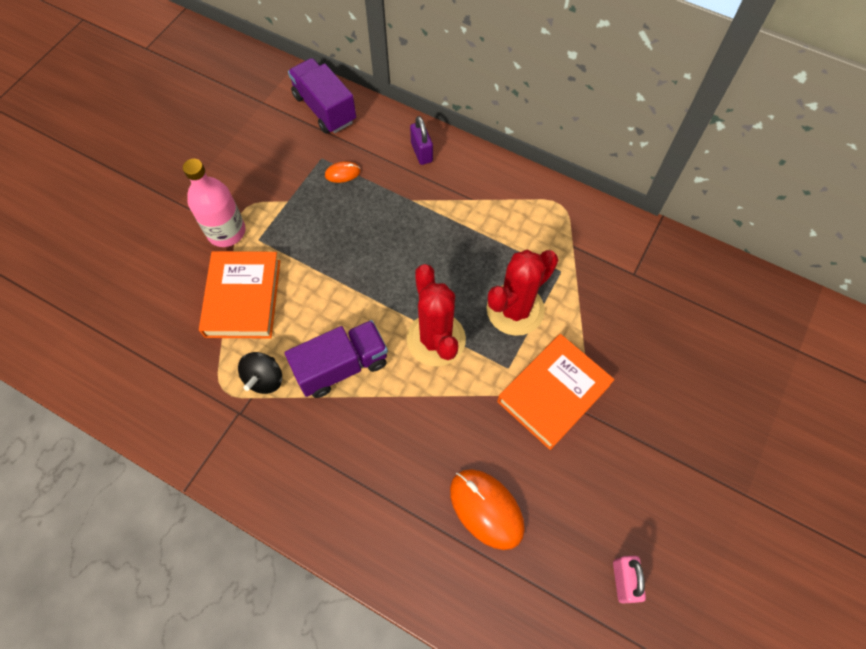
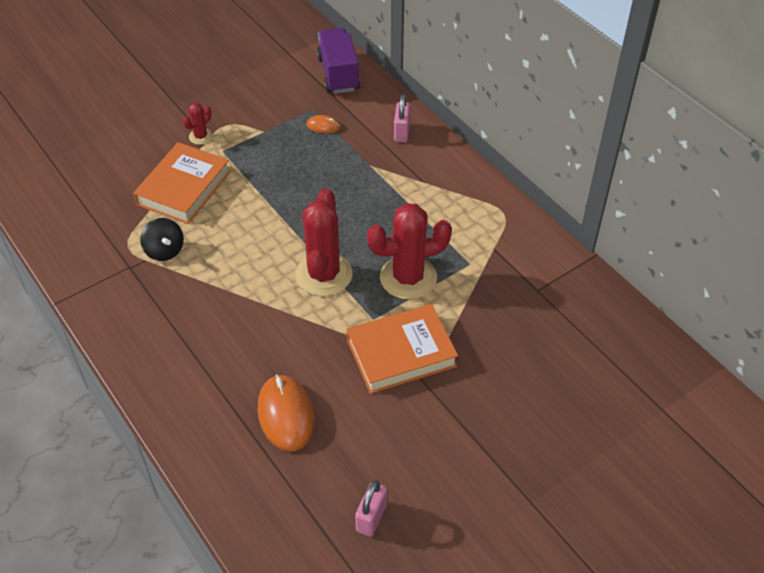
camera: 25 degrees right, 15 degrees down
(226, 231) = (201, 136): pink bottle -> red cactus
(264, 379) = (164, 251): black spinning top -> black spinning top turned 75 degrees counterclockwise
(341, 366) = (232, 265): purple truck -> none
(421, 152) = (402, 132): purple padlock -> pink padlock

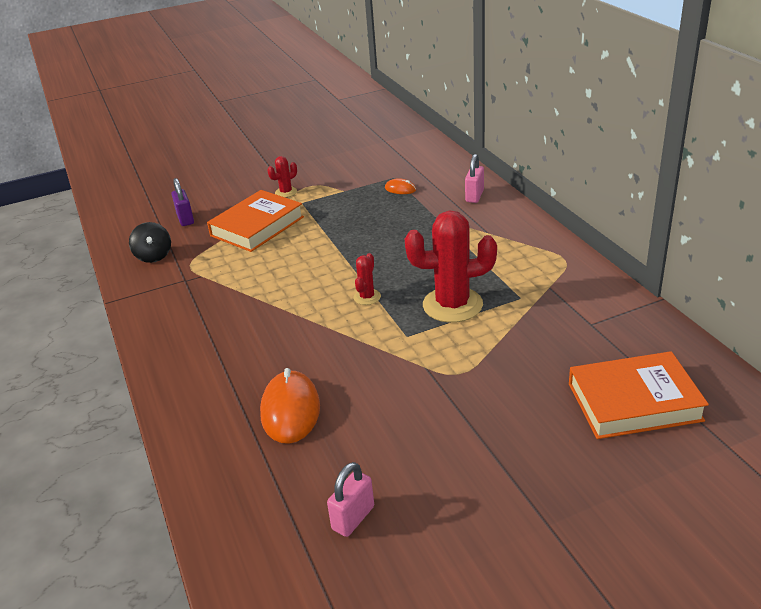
camera: 15 degrees right, 15 degrees down
(100, 182) = (185, 219): none -> purple padlock
(164, 251) = (221, 270): black spinning top -> black spinning top (154, 256)
(324, 274) = (367, 297): red cactus -> red cactus, size x0.47
(338, 74) = (425, 155): purple truck -> none
(401, 353) = (428, 367): orange book -> orange book (634, 402)

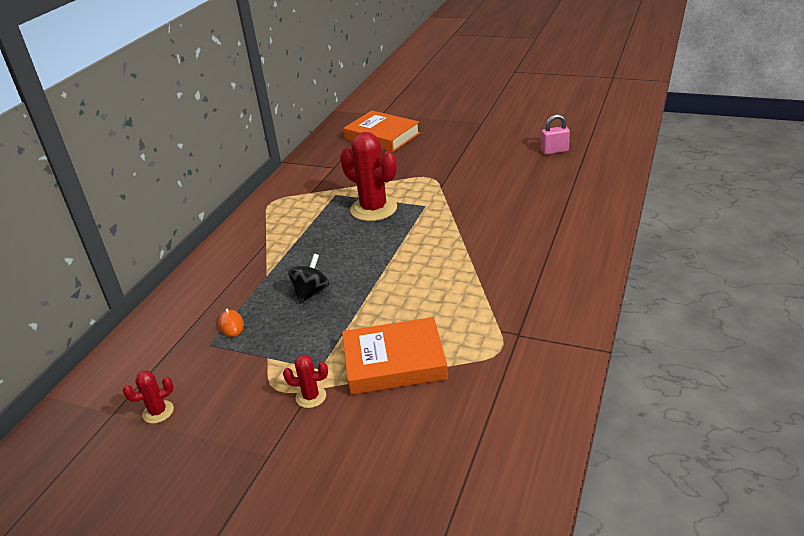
camera: 135 degrees left, 0 degrees up
(154, 256) = (524, 386): black spinning top -> black spinning top (311, 292)
(185, 219) = (446, 428): purple padlock -> none
(290, 410) = (537, 200): orange mouse -> none
(367, 297) = (409, 240): red cactus -> red cactus (158, 412)
(474, 196) = (209, 279): pink padlock -> none

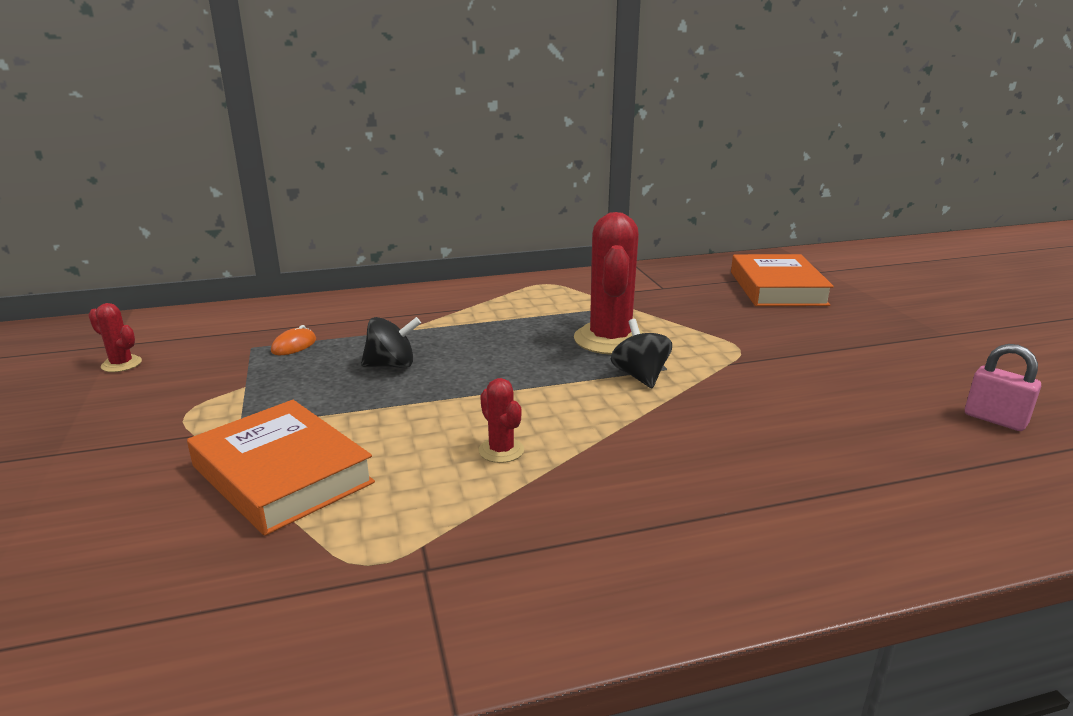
camera: 50 degrees right, 10 degrees down
(311, 397) = (179, 440): red cactus -> red cactus (501, 450)
(423, 216) = (640, 376): none -> black spinning top

